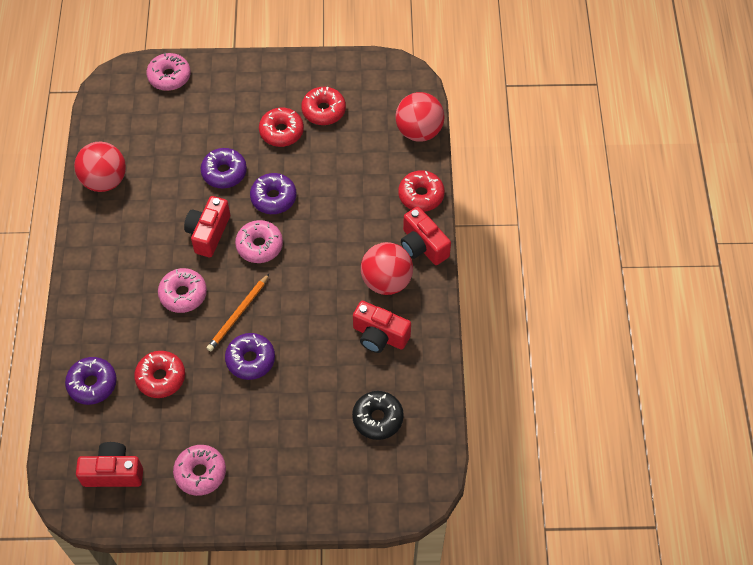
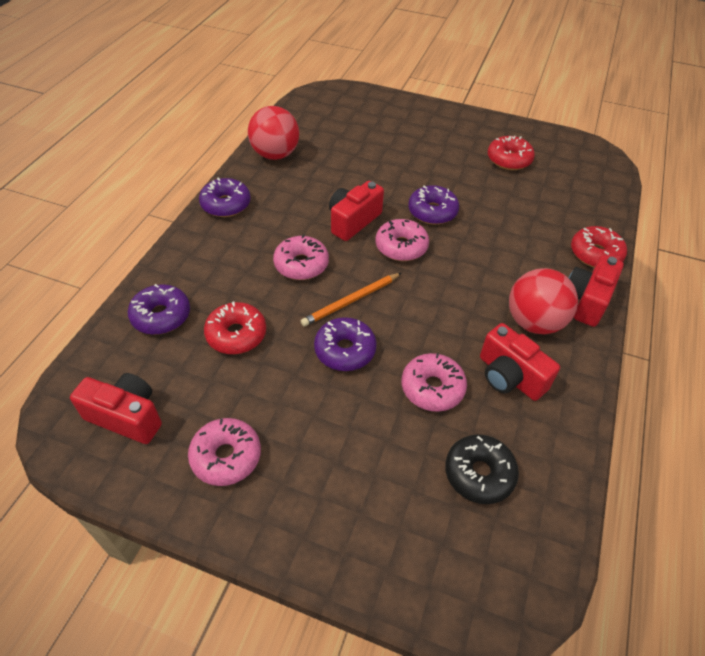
camera: 20 degrees right, 10 degrees down
(169, 76) = (372, 102): pink donut -> pink donut (432, 388)
(224, 172) = (391, 179): purple donut -> purple donut (226, 204)
(281, 132) = (461, 164): red donut -> none
(419, 131) = (605, 200): red ball -> none
(422, 246) = (586, 301): red camera -> red camera turned 45 degrees clockwise

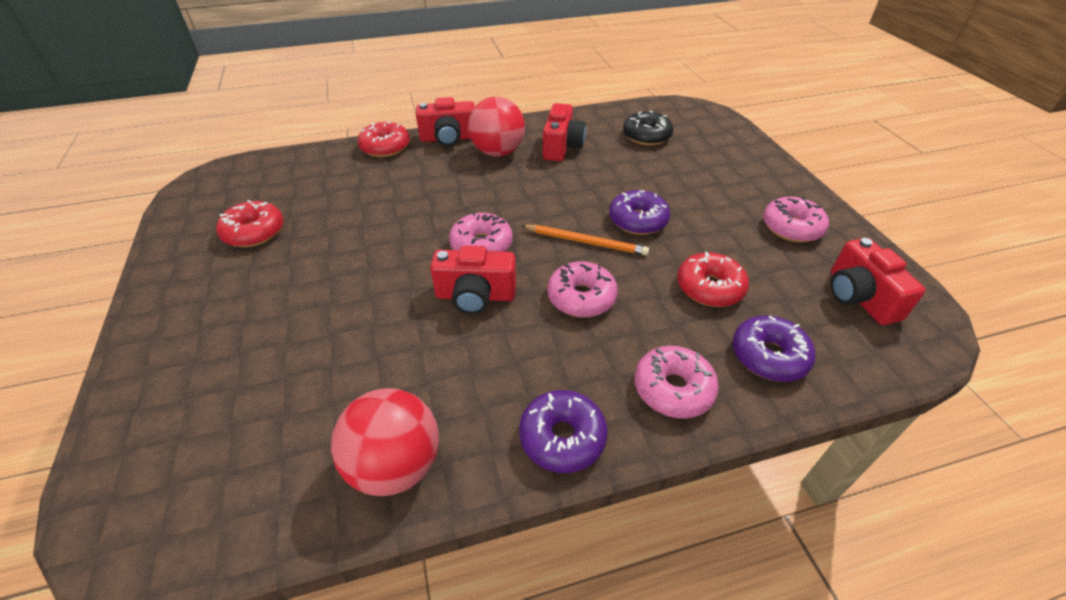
camera: 125 degrees left, 5 degrees down
(432, 212) = (404, 248): purple donut -> none
(432, 388) = (613, 171): pink donut -> pink donut (673, 389)

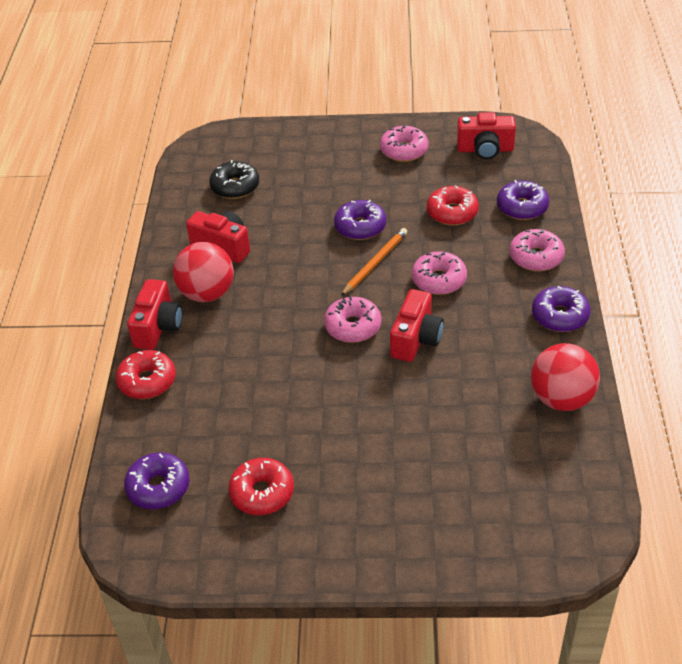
camera: 70 degrees left, 0 degrees up
(267, 178) = (158, 487): none -> purple donut

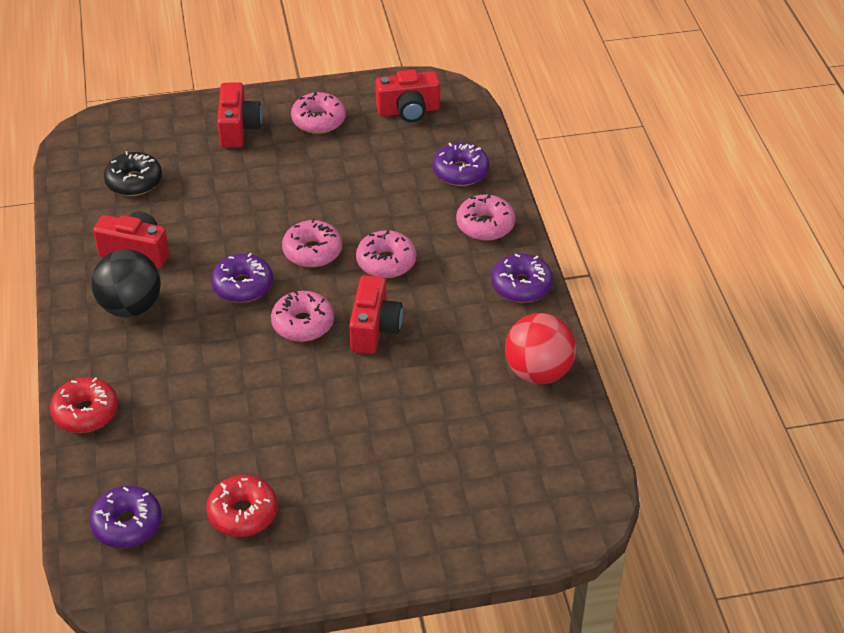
camera: 15 degrees left, 0 degrees up
(158, 327) = (83, 351): red camera -> red camera (238, 128)
(207, 293) = (130, 307): red ball -> black ball
(360, 227) = (287, 212): purple donut -> purple donut (243, 286)
(375, 263) = (312, 251): orange pencil -> pink donut
(452, 212) = (386, 185): red donut -> none

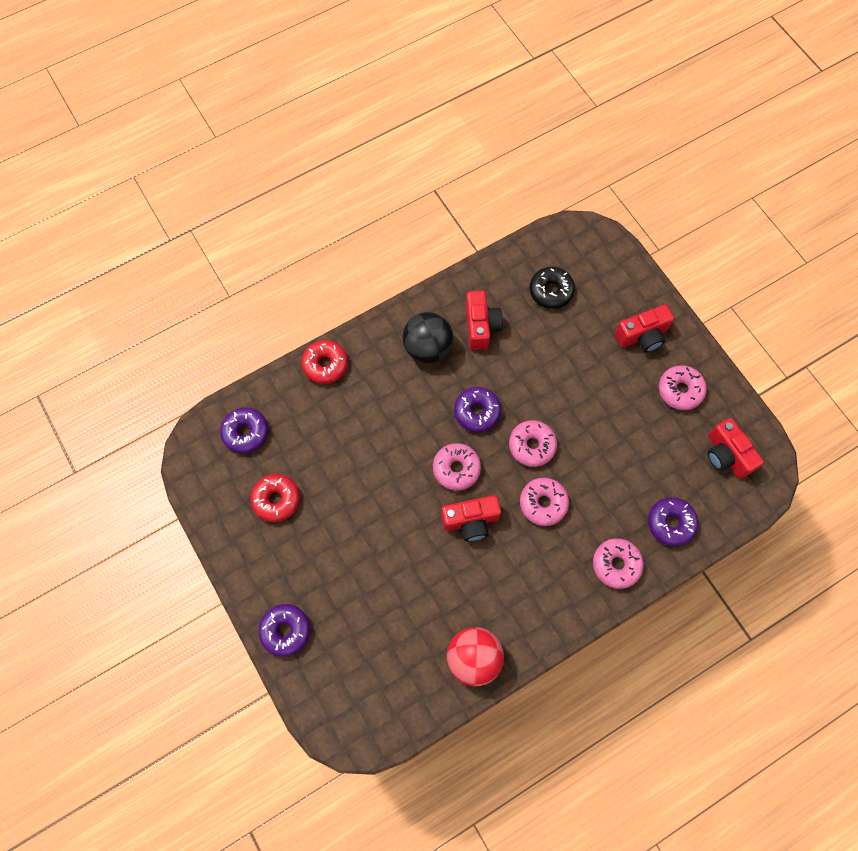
camera: 70 degrees right, 25 degrees up
(521, 285) = (560, 616): purple donut -> purple donut (285, 631)

